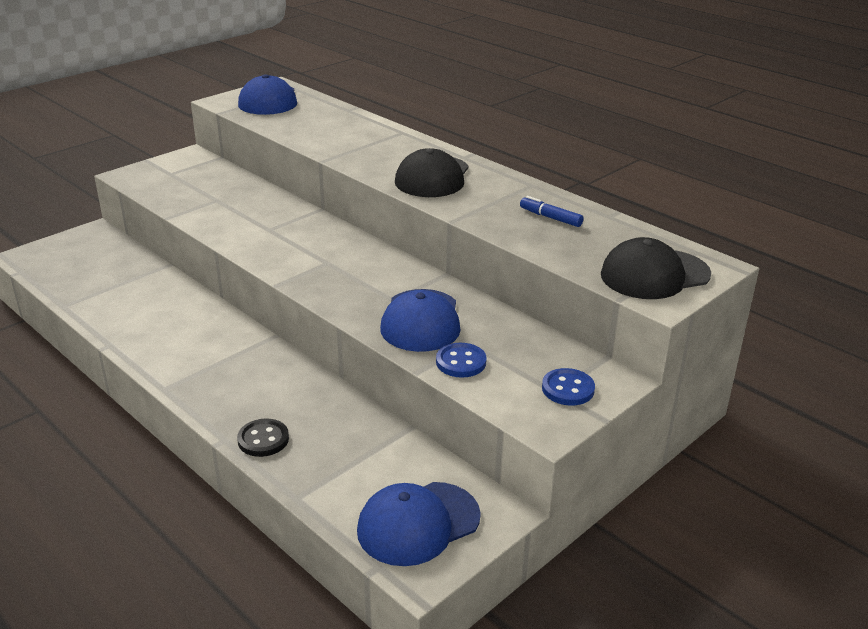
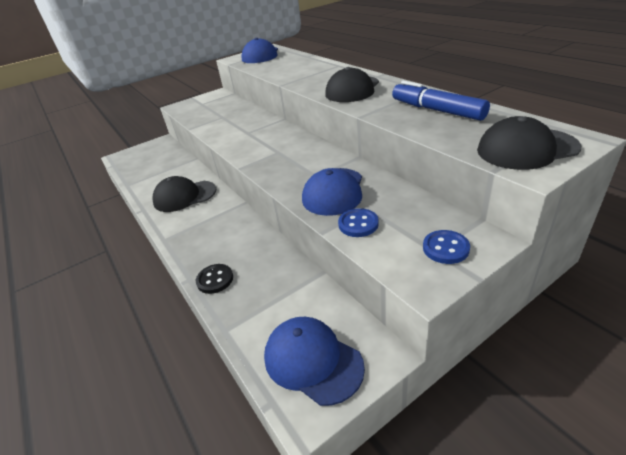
camera: 15 degrees right, 5 degrees up
(173, 325) = (184, 196): none -> black cap
(418, 523) = (312, 361): blue cap -> blue cap turned 60 degrees clockwise
(550, 218) = (437, 110): blue marker -> blue marker, size x1.92

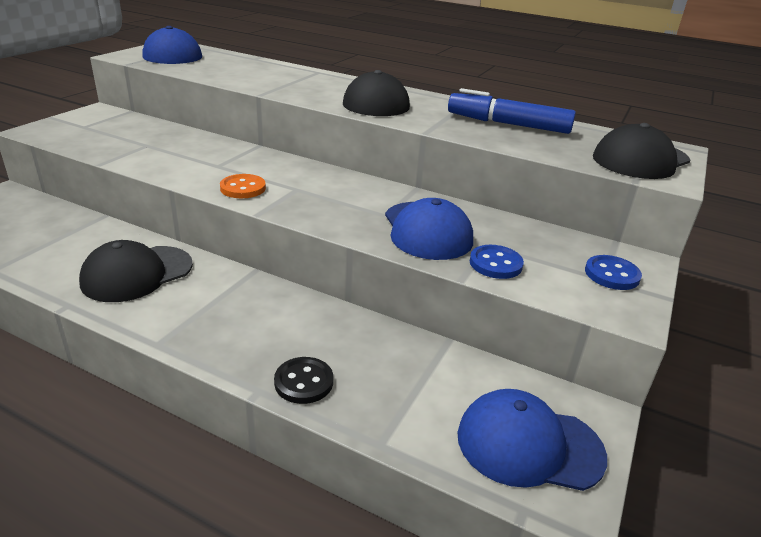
camera: 35 degrees left, 5 degrees down
(247, 149) = (243, 188): none -> orange button

